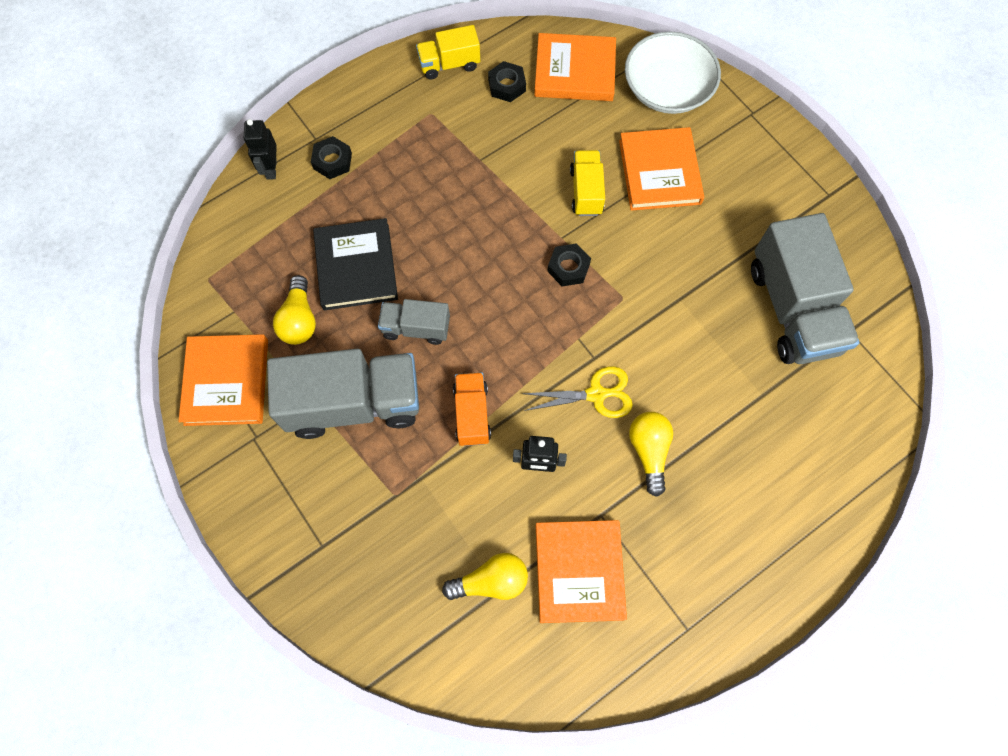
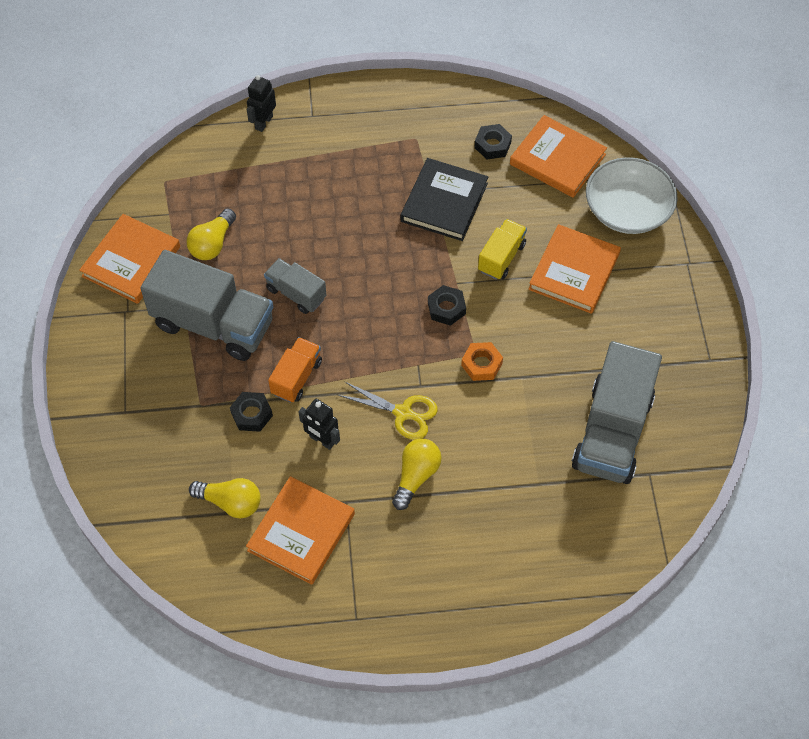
camera: 30 degrees right, 10 degrees down
(332, 161) = (314, 139): black nut -> black nut (251, 414)
(356, 267) = (280, 226): black book -> black book (444, 202)
(449, 64) = (456, 107): yellow truck -> none
(636, 306) = (481, 364): none -> orange nut

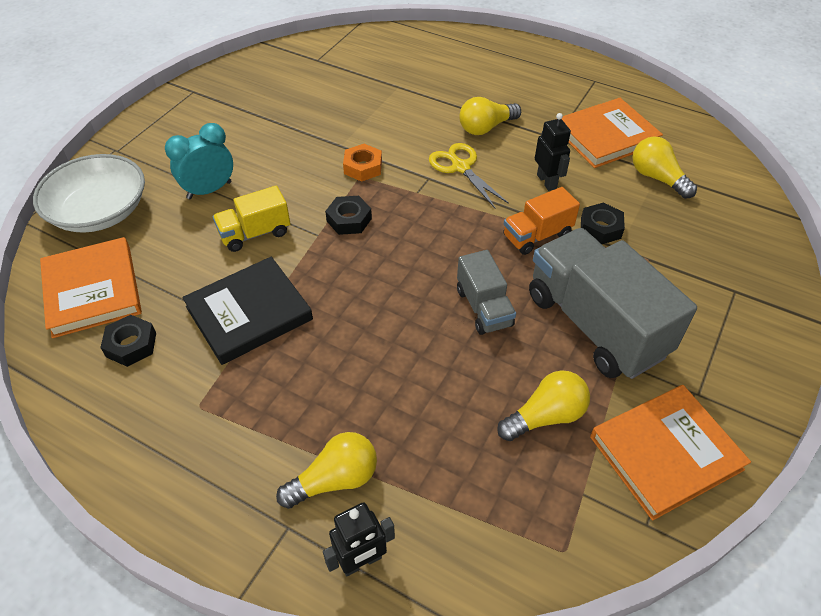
camera: 145 degrees left, 10 degrees down
(307, 147) = (335, 480): none -> yellow light bulb
(574, 272) = (209, 190): orange book -> turquoise clock
(612, 432) = (314, 87): grey truck -> none

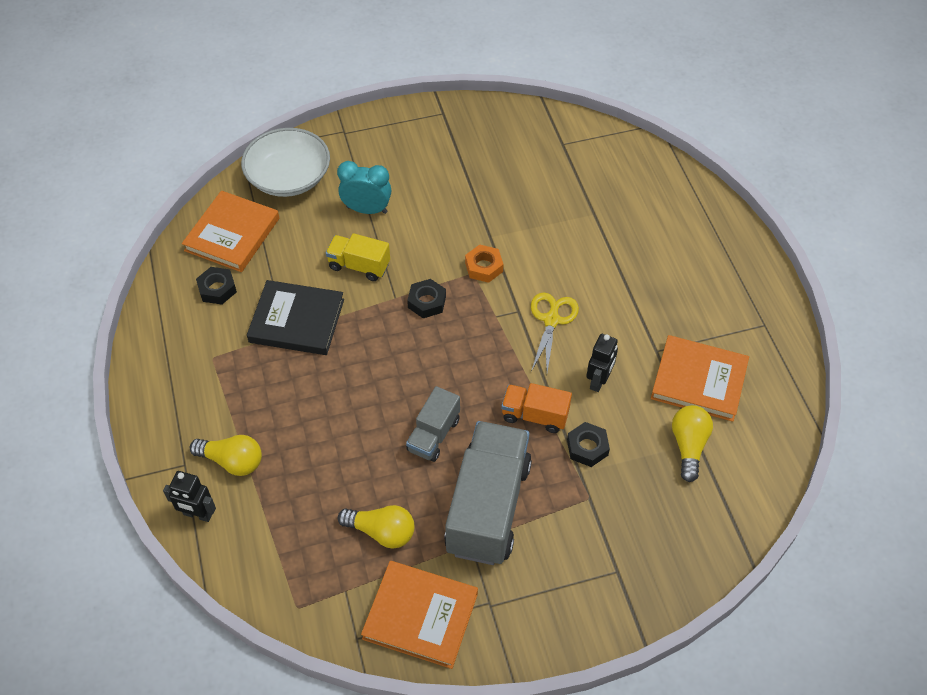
camera: 45 degrees right, 5 degrees up
(486, 127) = (614, 301): yellow light bulb -> none

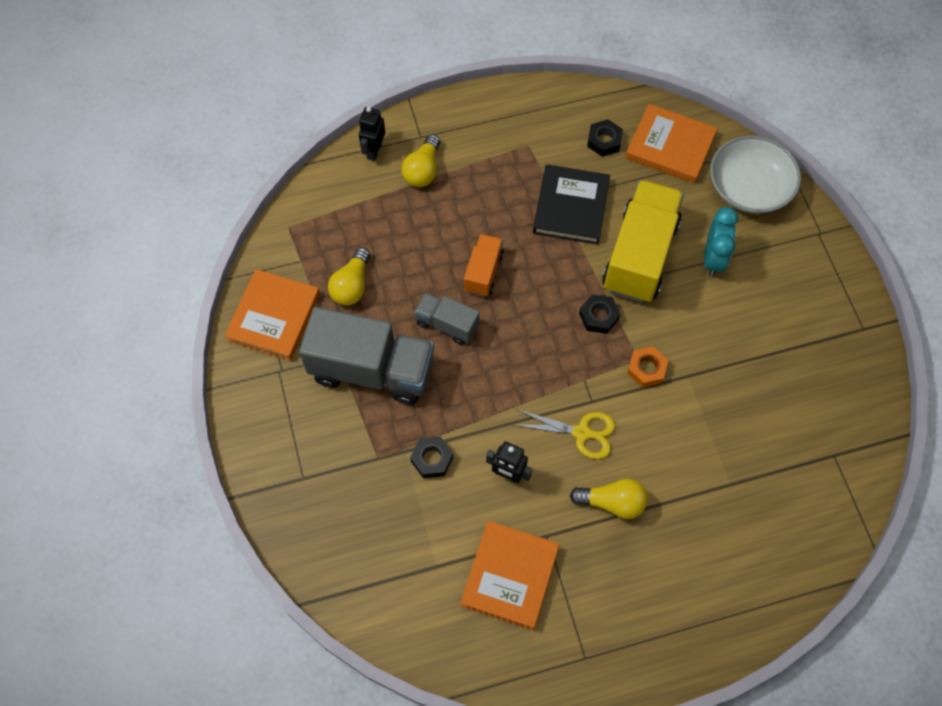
camera: 90 degrees right, 10 degrees up
(359, 266) = (639, 255): yellow truck -> yellow truck, size x1.94
(535, 415) = (468, 413): orange truck -> orange truck (483, 272)
(688, 446) = (432, 556): yellow light bulb -> yellow light bulb (612, 502)

